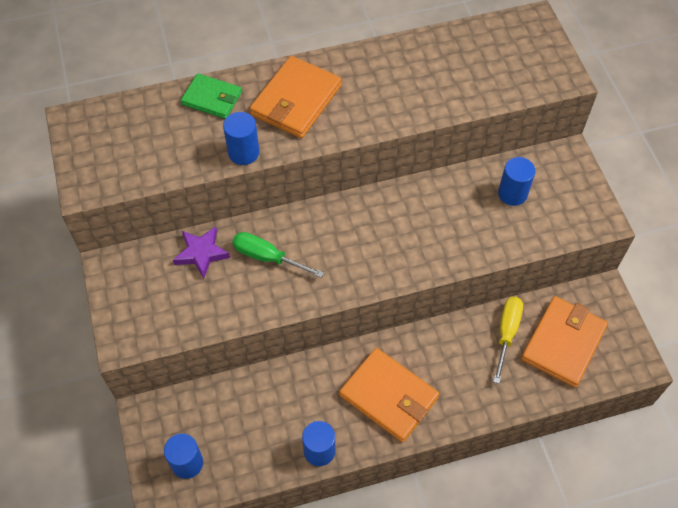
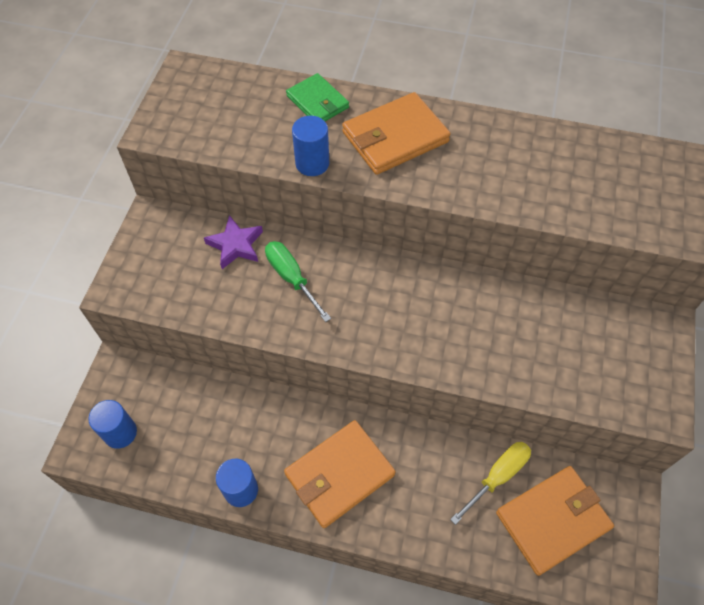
camera: 30 degrees right, 0 degrees up
(389, 396) = (339, 474): orange wallet -> orange wallet turned 75 degrees clockwise
(512, 193) = (577, 335): blue cylinder -> none

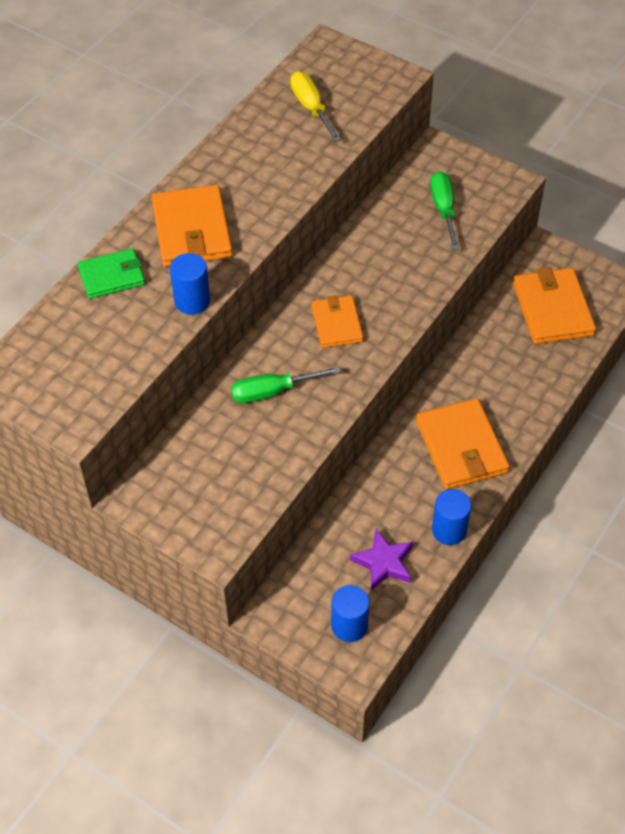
camera: 70 degrees left, 5 degrees down
(236, 245) = (209, 429): purple star -> purple star (383, 562)
(390, 305) = (337, 324): none -> orange wallet
(497, 477) = (503, 332): yellow screwdriver -> yellow screwdriver (311, 108)
(583, 356) = (443, 210): none -> green screwdriver

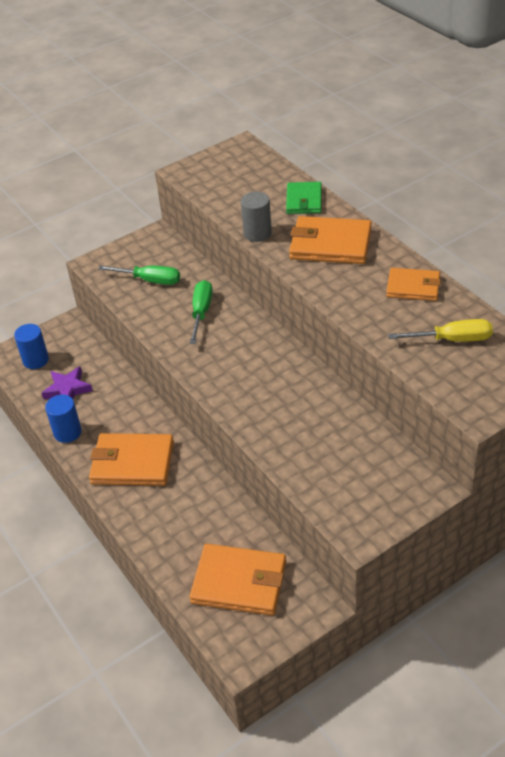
camera: 115 degrees right, 10 degrees down
(192, 301) = (257, 233): blue cylinder -> grey cylinder
(337, 324) = (245, 361): orange wallet -> orange wallet (413, 287)
(443, 210) = (343, 468): green screwdriver -> green screwdriver (150, 280)

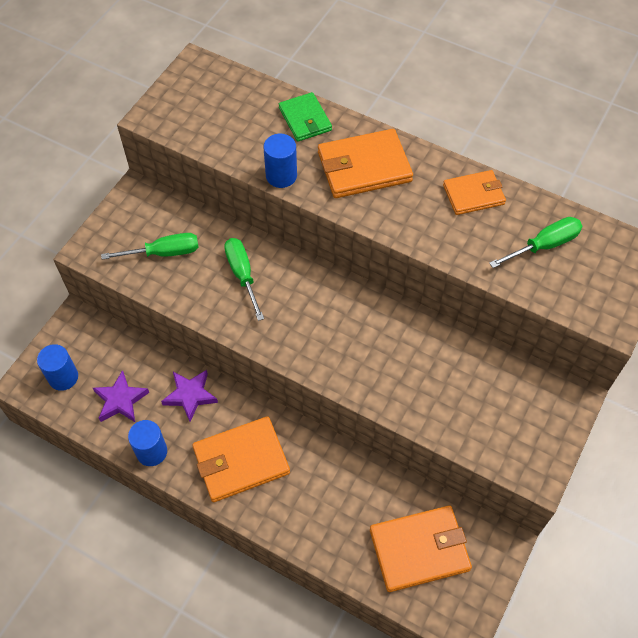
camera: 30 degrees left, 15 degrees up
(122, 403) = (190, 395): none -> purple star
(257, 233) = (281, 176): grey cylinder -> blue cylinder
(452, 340) = (543, 245): yellow screwdriver -> green screwdriver

